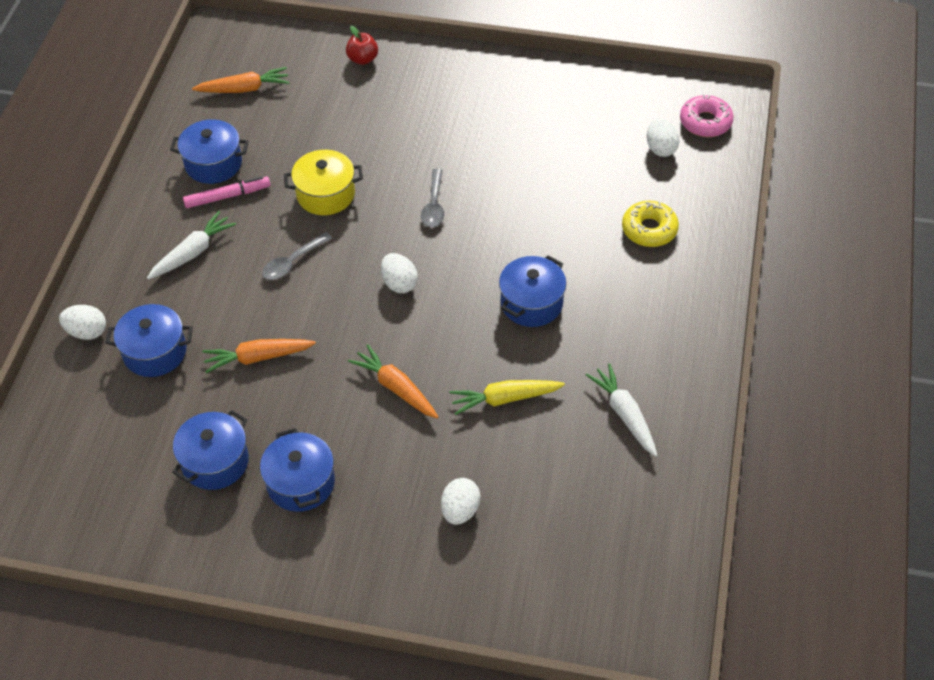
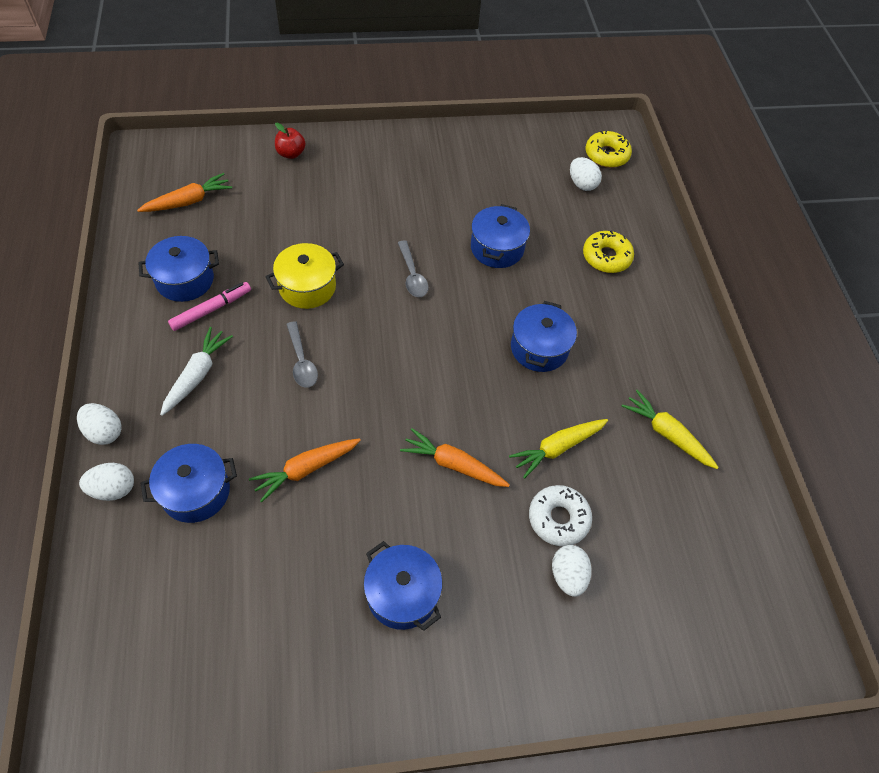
camera: 25 degrees left, 5 degrees up
(215, 462) = (305, 597): blue pot -> blue pot (497, 248)
(292, 262) = (302, 361): grey spoon -> grey spoon turned 45 degrees counterclockwise
(399, 283) = (412, 358): white egg -> white egg (104, 432)
(475, 460) = (558, 518): none -> white donut
(624, 414) = (667, 434): white carrot -> yellow carrot
(705, 122) = (606, 155): pink donut -> yellow donut

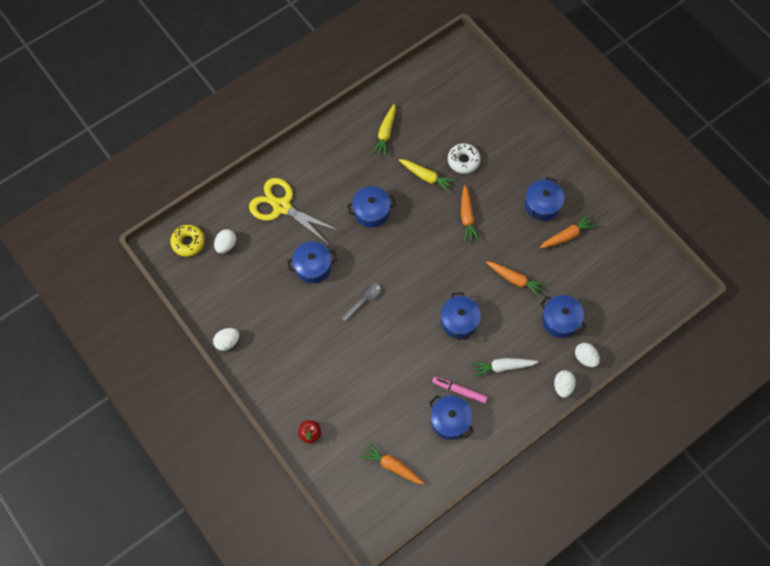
camera: 115 degrees left, 10 degrees up
(302, 361) = (459, 321): grey spoon -> blue pot
(307, 287) = (409, 351): yellow pot -> none
(321, 599) = (567, 235): none -> orange carrot
(568, 575) = (487, 145): white egg -> white egg (227, 342)
(606, 257) = (281, 206): yellow donut -> yellow scissors

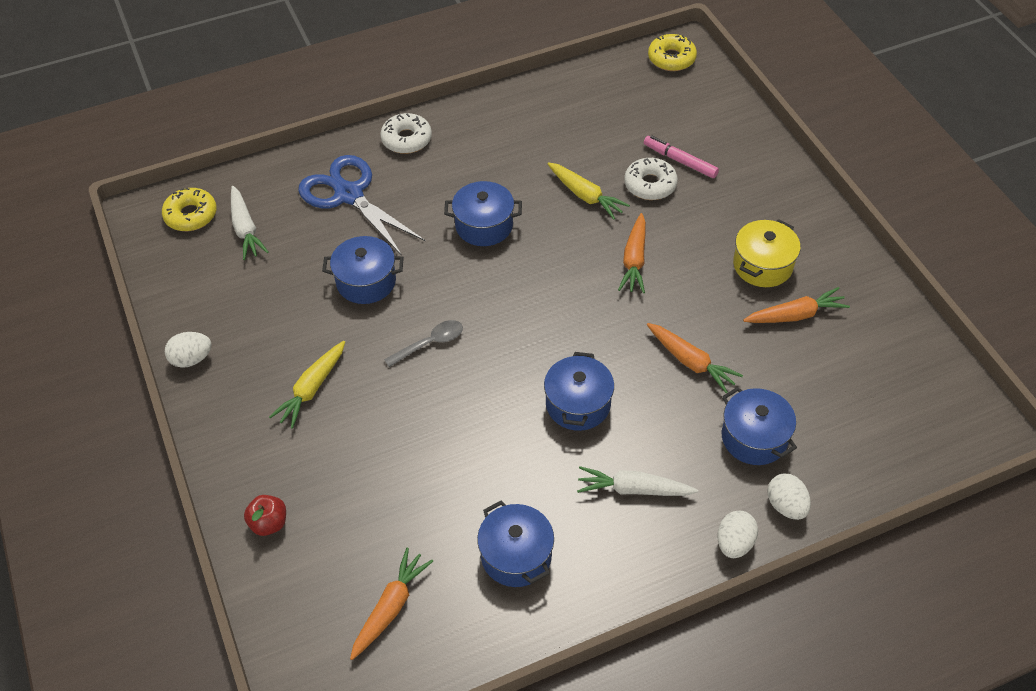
camera: 15 degrees right, 15 degrees down
(226, 245) = (245, 229): white egg -> white carrot
(281, 206) = (349, 195): yellow scissors -> blue scissors
(304, 157) = (406, 139): none -> white donut
(385, 133) = (539, 131): yellow carrot -> yellow carrot (312, 389)
(392, 466) = (390, 608): orange carrot -> orange carrot turned 75 degrees clockwise
(453, 59) = (671, 58): none -> yellow donut
(459, 390) = (547, 511): pink marker -> pink marker (680, 161)
(542, 205) = (762, 265): blue pot -> yellow pot

